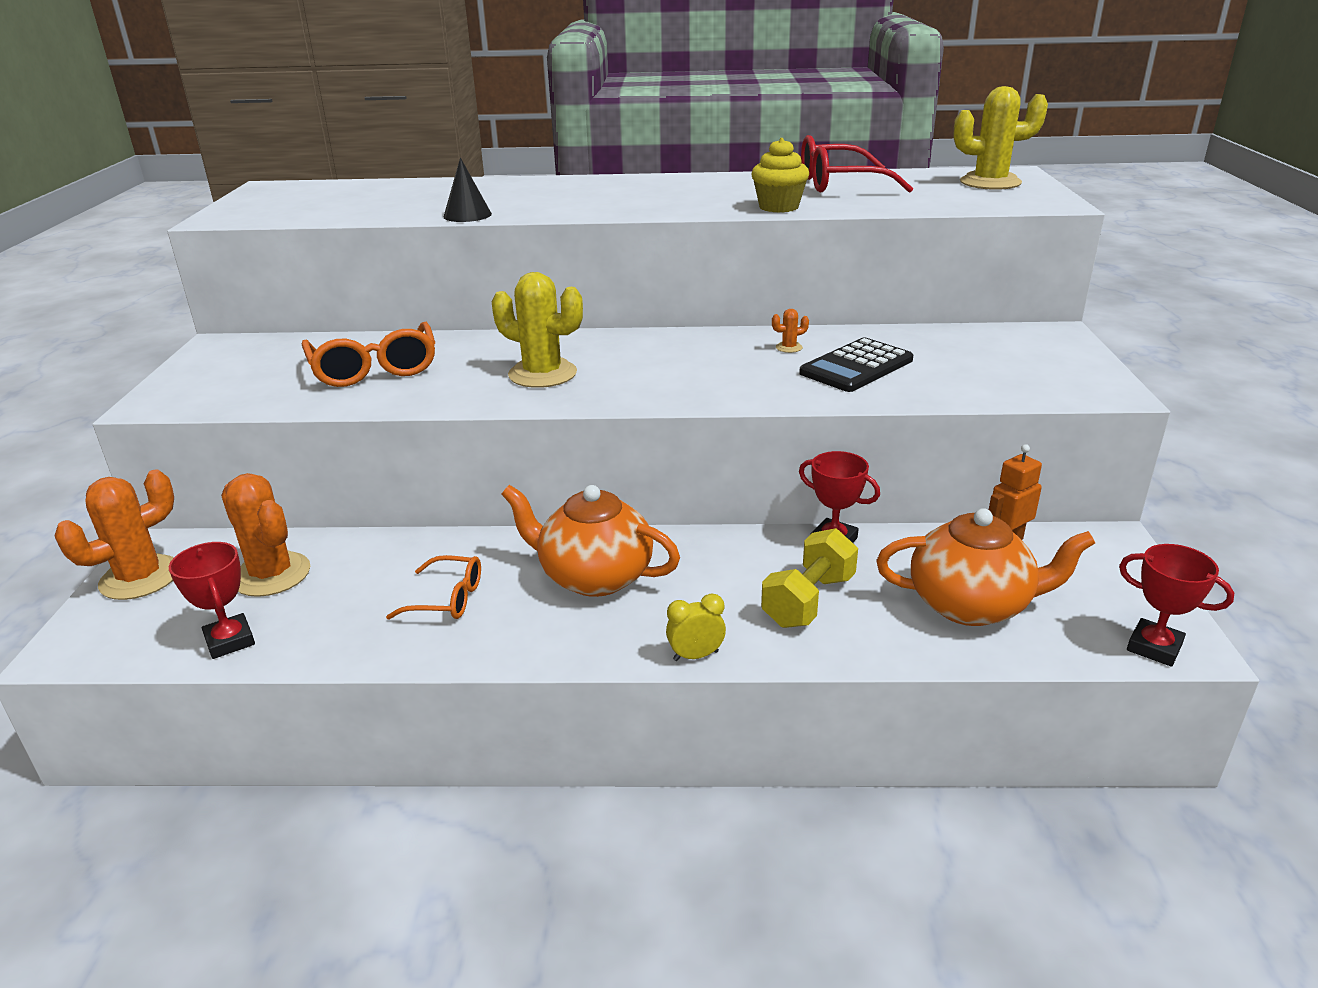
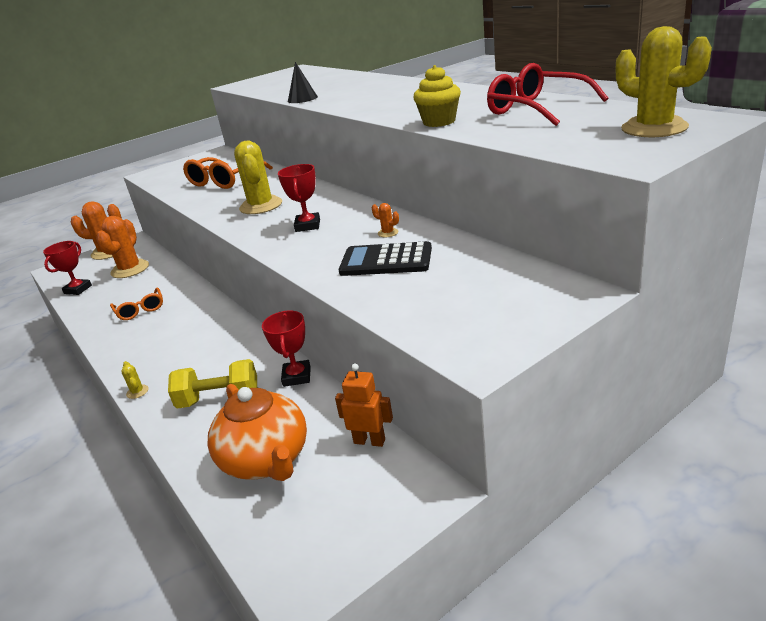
camera: 55 degrees right, 0 degrees up
(594, 576) = (189, 330): orange teapot -> none
(695, 656) = (137, 392): yellow clock -> yellow cactus
(1154, 647) = (281, 571): red trophy -> red trophy (308, 225)

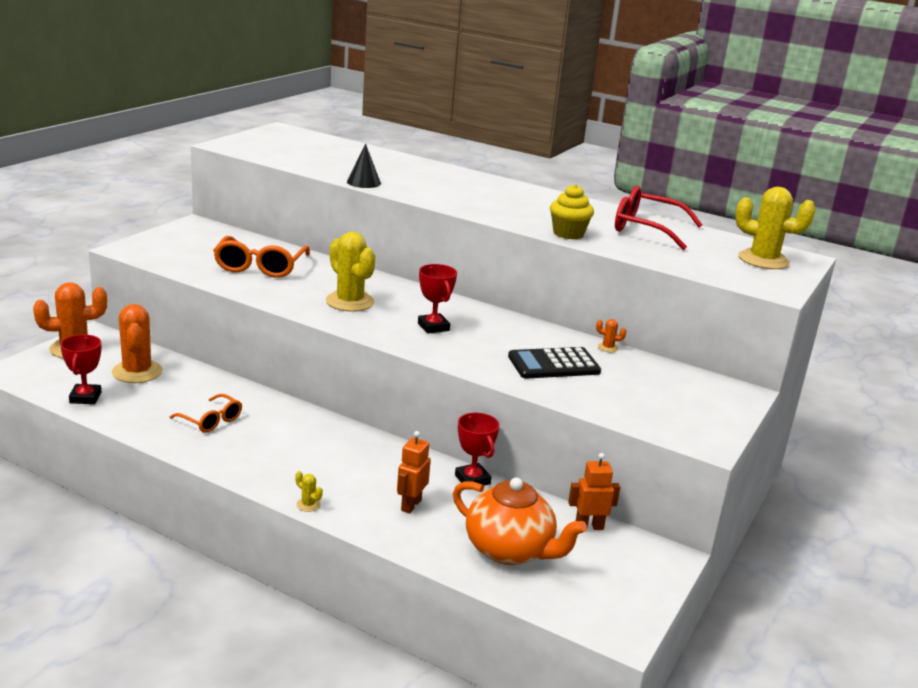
camera: 30 degrees left, 5 degrees down
(219, 399) = (411, 505): yellow dumbbell -> orange robot
(388, 233) = (528, 337): orange cactus -> orange cactus (608, 348)

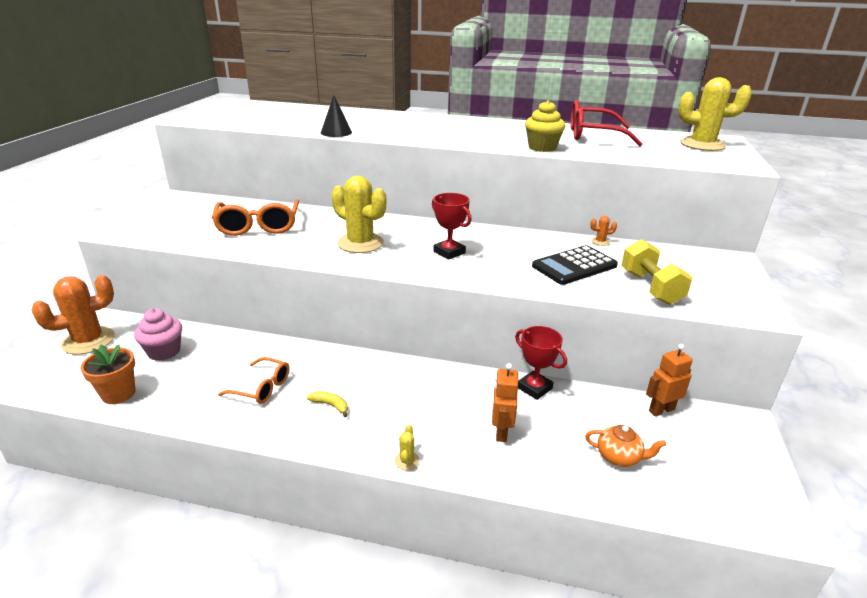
camera: 15 degrees left, 5 degrees up
(85, 397) = (118, 394): red trophy -> orange flower pot
(137, 372) = (164, 351): orange cactus -> pink cupcake
(265, 448) = (330, 405): none -> yellow banana
(308, 505) = (406, 461): yellow cactus -> yellow cactus turned 75 degrees clockwise
(510, 550) = (619, 457): orange teapot -> orange teapot, size x0.50
(615, 399) = (650, 287): none -> yellow dumbbell

